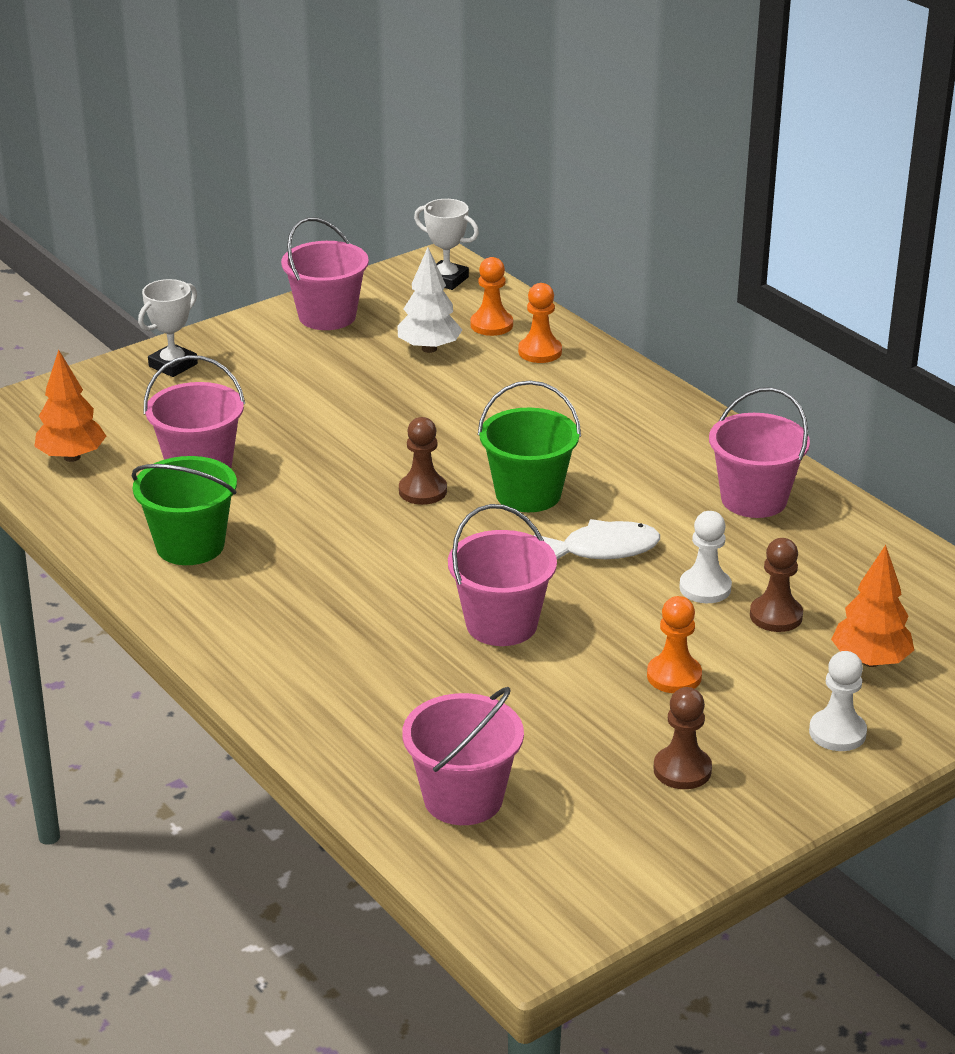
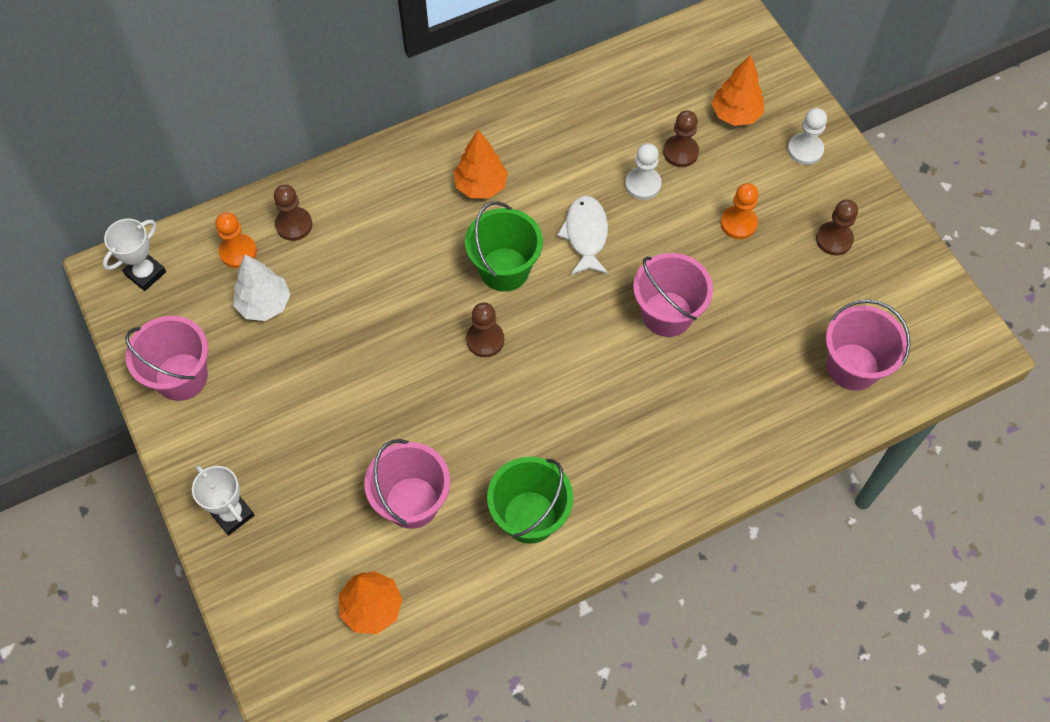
camera: 80 degrees left, 30 degrees up
(540, 352) = (294, 225): orange pawn -> brown pawn
(647, 464) = (481, 186): none -> orange tree
(754, 499) = (540, 131): pink bucket -> none

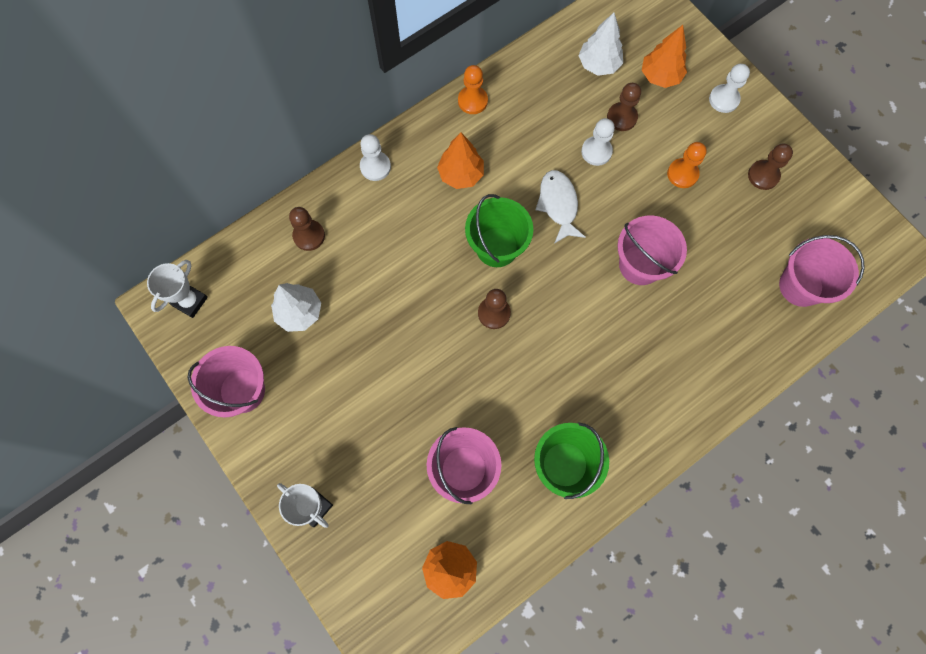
camera: 10 degrees left, 10 degrees up
(238, 252) = (266, 268): orange pawn -> orange pawn (472, 101)
(385, 163) = (375, 167): none -> white pawn
(666, 92) = (598, 65): none -> white tree

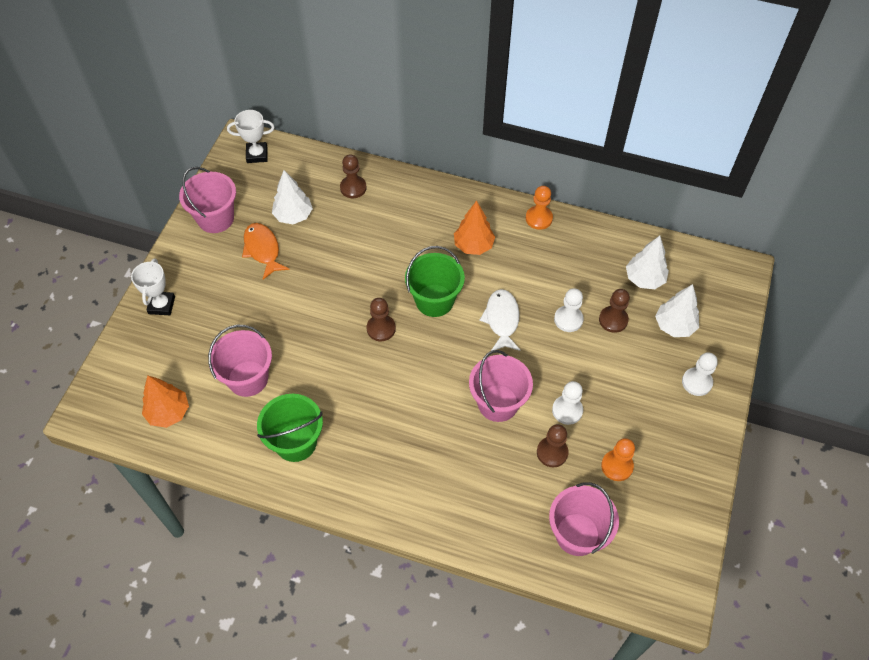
camera: 55 degrees right, 15 degrees down
(319, 367) = (263, 250): none -> orange fish
(375, 167) = (436, 193): white pawn -> white pawn (567, 410)
(558, 205) = (502, 320): white fish -> white fish turned 45 degrees counterclockwise
(660, 76) = (674, 326): orange tree -> white tree
(682, 174) = (602, 389): orange pawn -> orange pawn (617, 466)
(763, 175) = (653, 450): brown pawn -> brown pawn (552, 452)

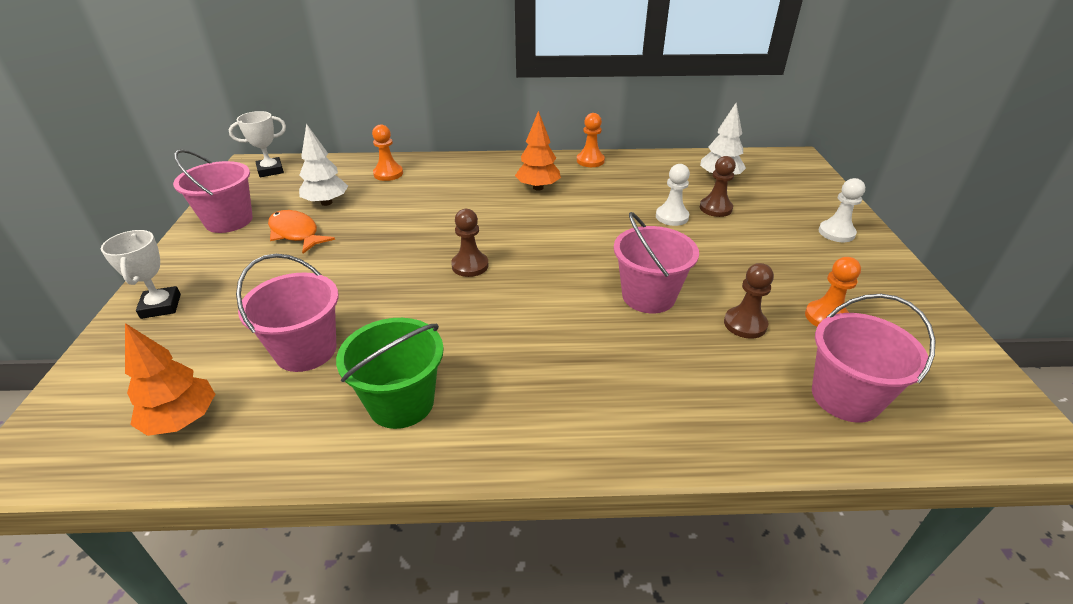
camera: 20 degrees left, 20 degrees down
(353, 188) = (388, 174): brown pawn -> orange pawn
(434, 300) = (520, 232): green bucket -> none
(502, 320) = (603, 231): white fish -> none
(567, 410) = (730, 284): white pawn -> none
(674, 326) = (776, 200): white tree -> none

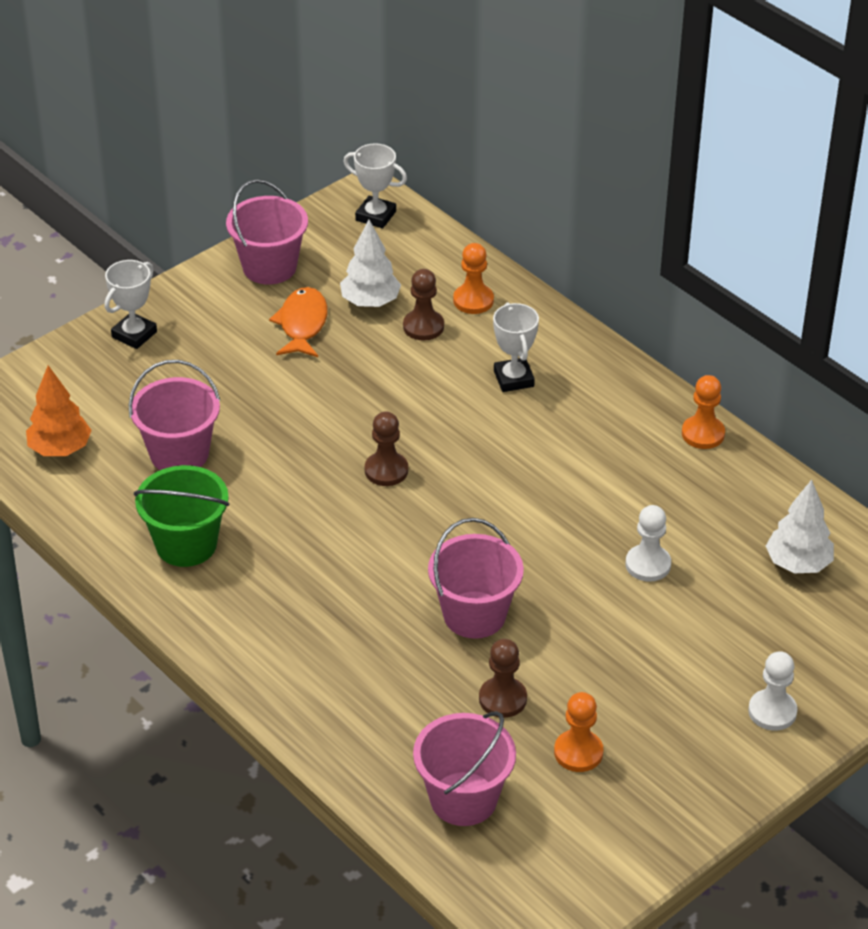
camera: 50 degrees right, 5 degrees up
(466, 189) = (513, 379): none -> white trophy
(538, 187) = (584, 429): orange tree -> none
(715, 208) = (711, 591): brown pawn -> brown pawn (423, 327)

